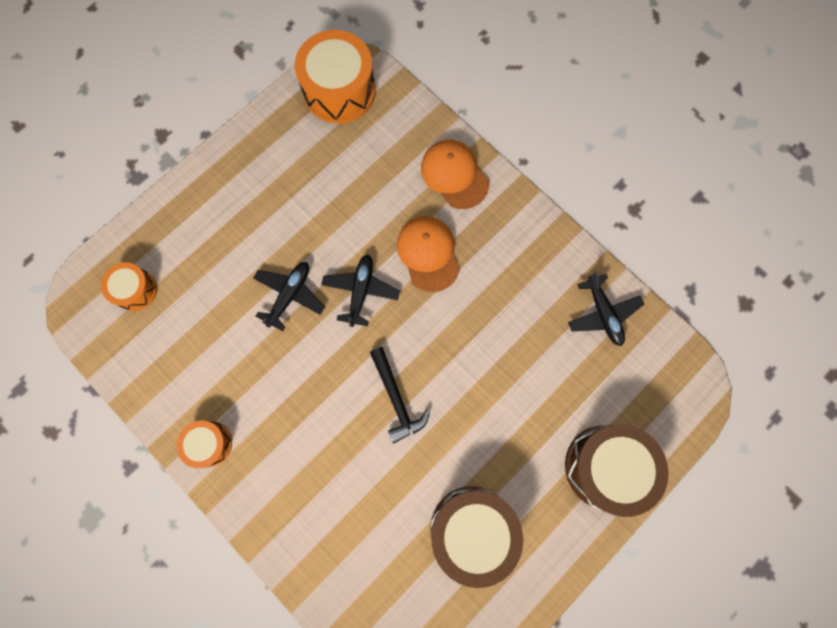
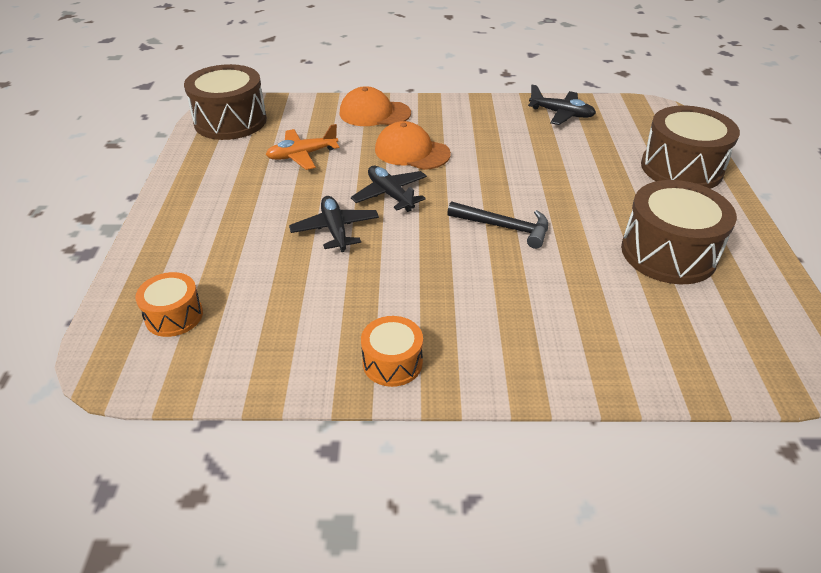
camera: 45 degrees left, 35 degrees down
(339, 91) = (230, 121): orange drum -> brown drum
(348, 186) = (302, 155): none -> orange plane

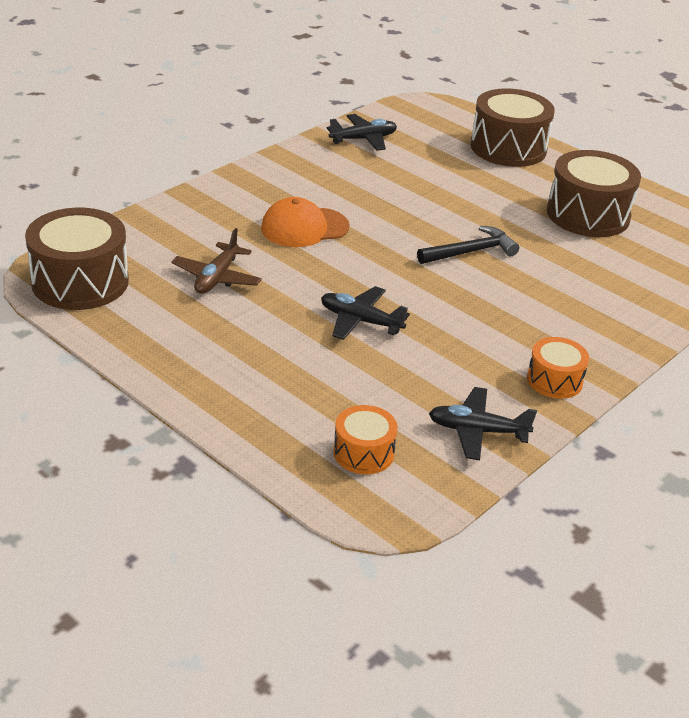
camera: 50 degrees left, 5 degrees down
(302, 155) = (217, 278): orange plane -> brown plane
(374, 113) = (209, 208): orange cap -> none
(390, 194) = (351, 271): black plane -> black plane (477, 431)

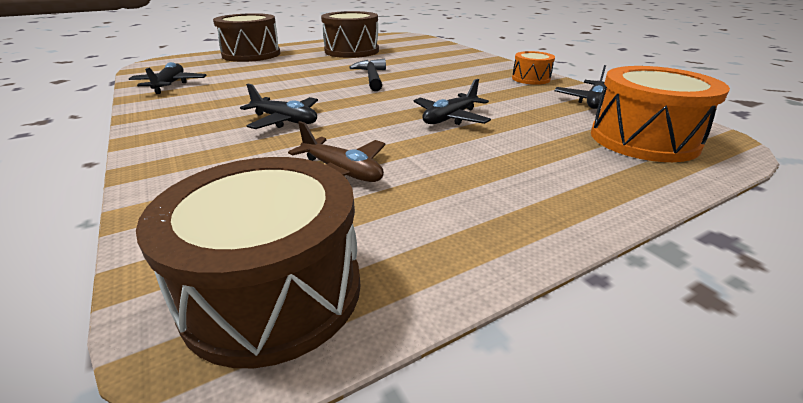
camera: 70 degrees left, 5 degrees down
(304, 227) = (285, 121): orange cap -> black plane
(363, 453) = (643, 139): orange drum -> orange drum, size x1.83

